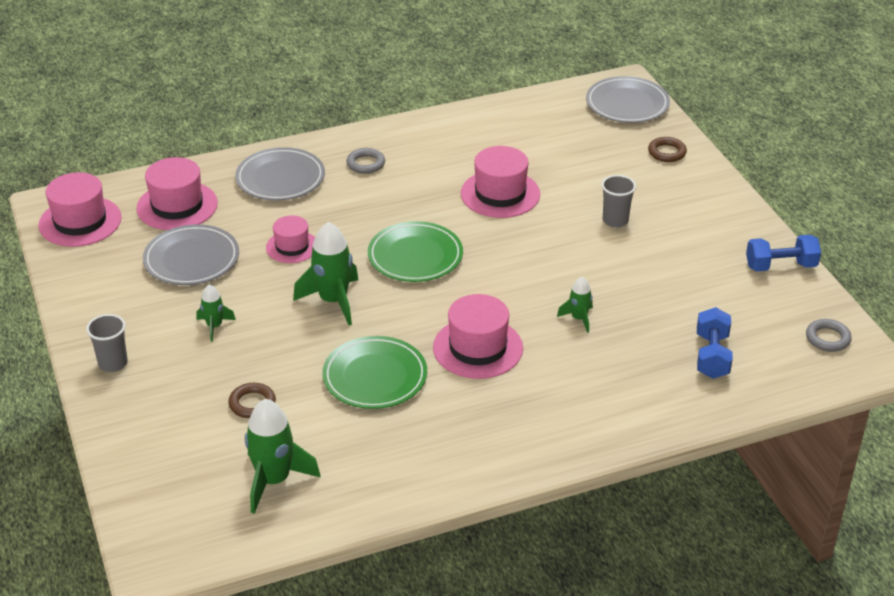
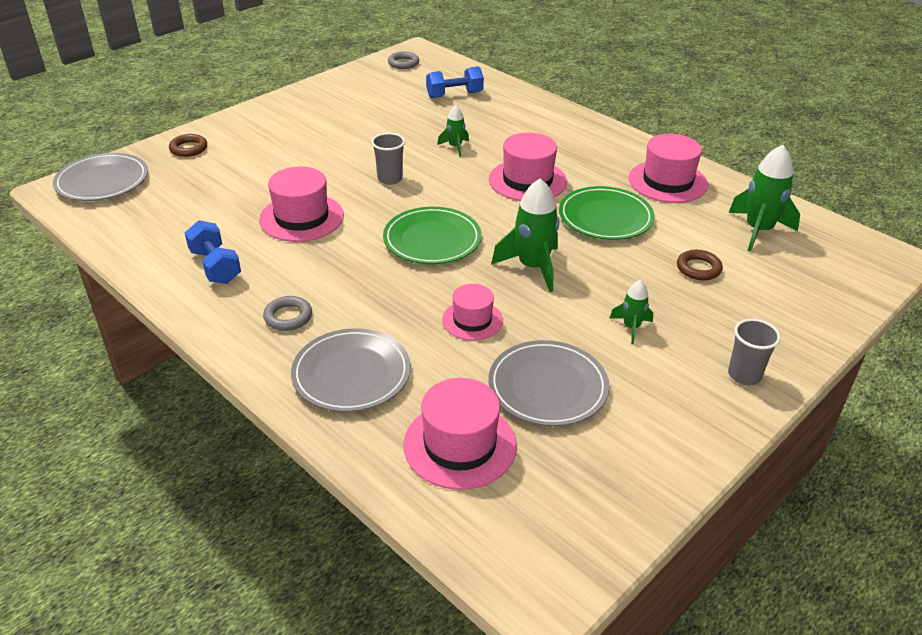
camera: 115 degrees left, 0 degrees up
(80, 221) = (555, 531): pink hat -> pink hat (667, 181)
(615, 220) = (311, 154): grey cup -> grey cup (390, 179)
(780, 266) = (331, 85): blue dumbbell -> blue dumbbell (215, 266)

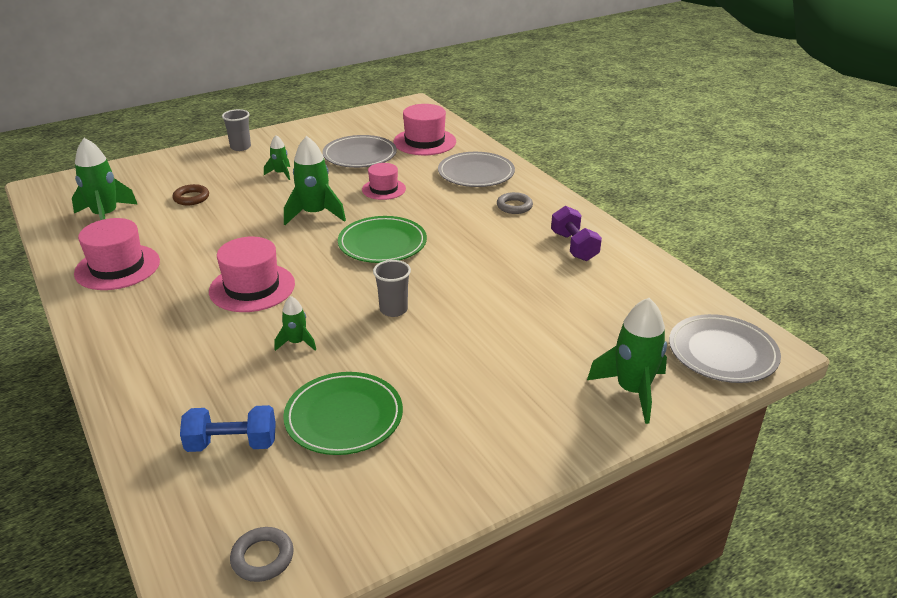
camera: 165 degrees left, 5 degrees down
(188, 148) = (632, 391): brown ring -> green rocket
(215, 266) = (574, 246): blue dumbbell -> purple dumbbell
(301, 217) = (495, 279): pink hat -> none
(605, 217) = (217, 242): green plate -> green plate (344, 417)

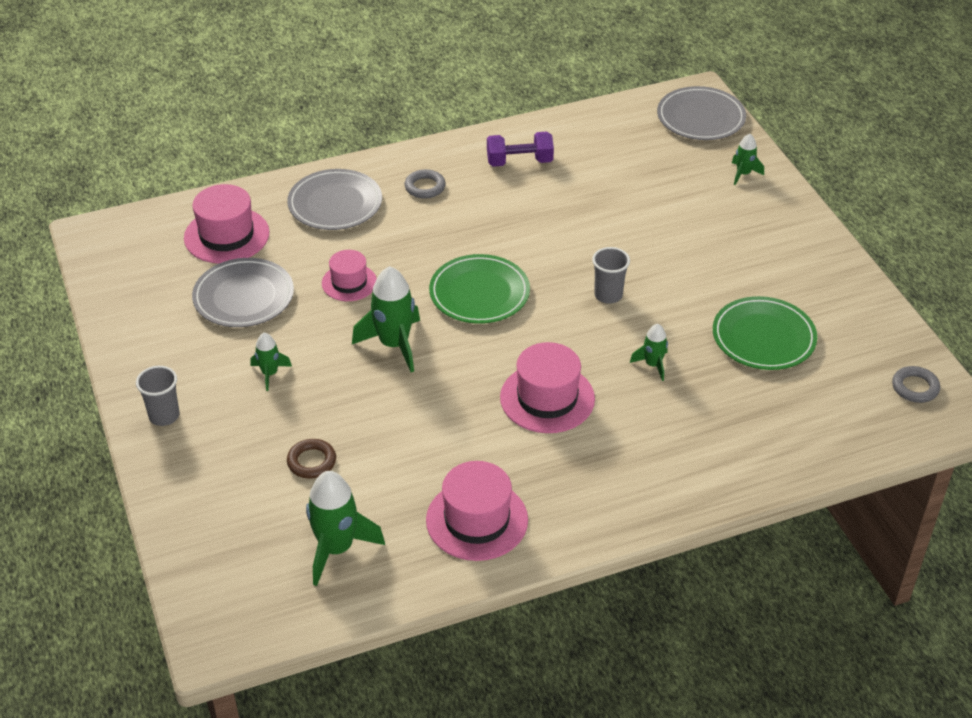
camera: 80 degrees left, 10 degrees up
(232, 444) = (793, 407): blue dumbbell -> none
(632, 391) = (743, 174): green rocket -> green rocket, size x0.54

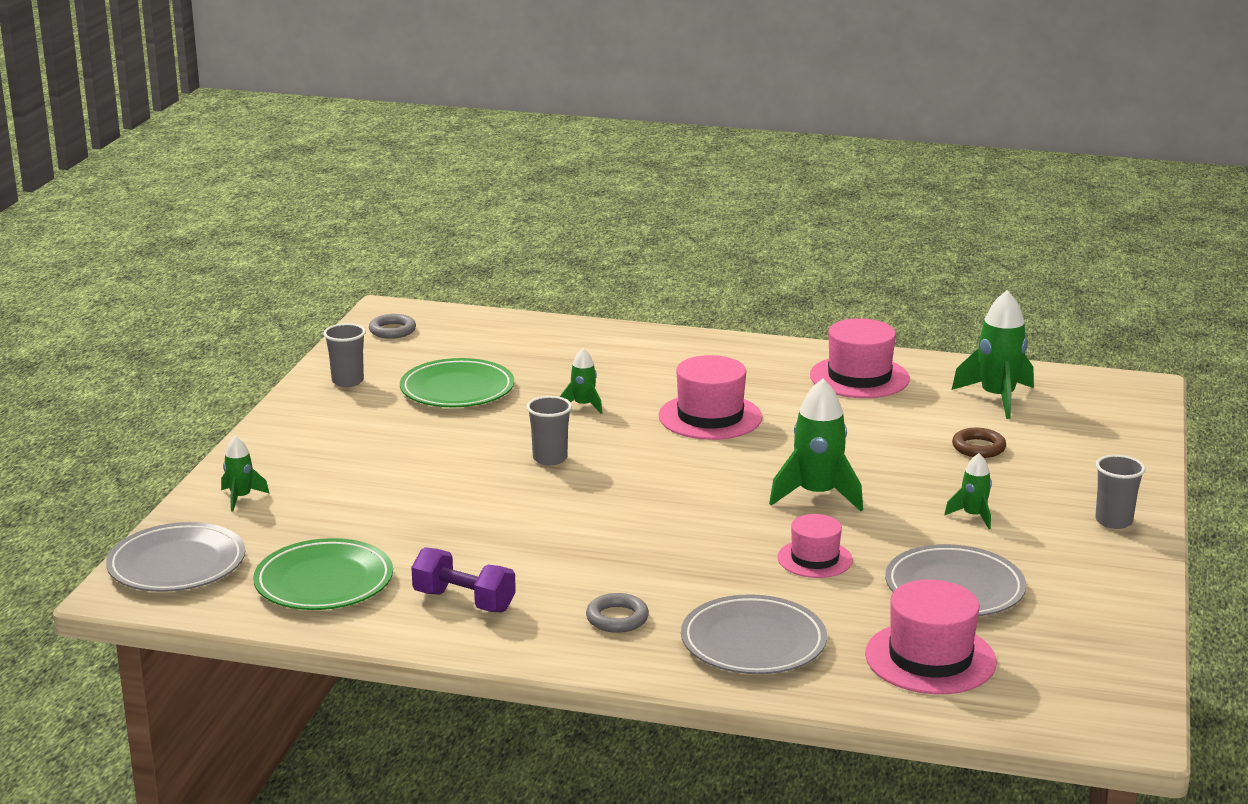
camera: 145 degrees left, 20 degrees down
(479, 293) = (679, 502): green plate -> green plate (324, 581)
(849, 307) = (347, 381): none -> grey cup

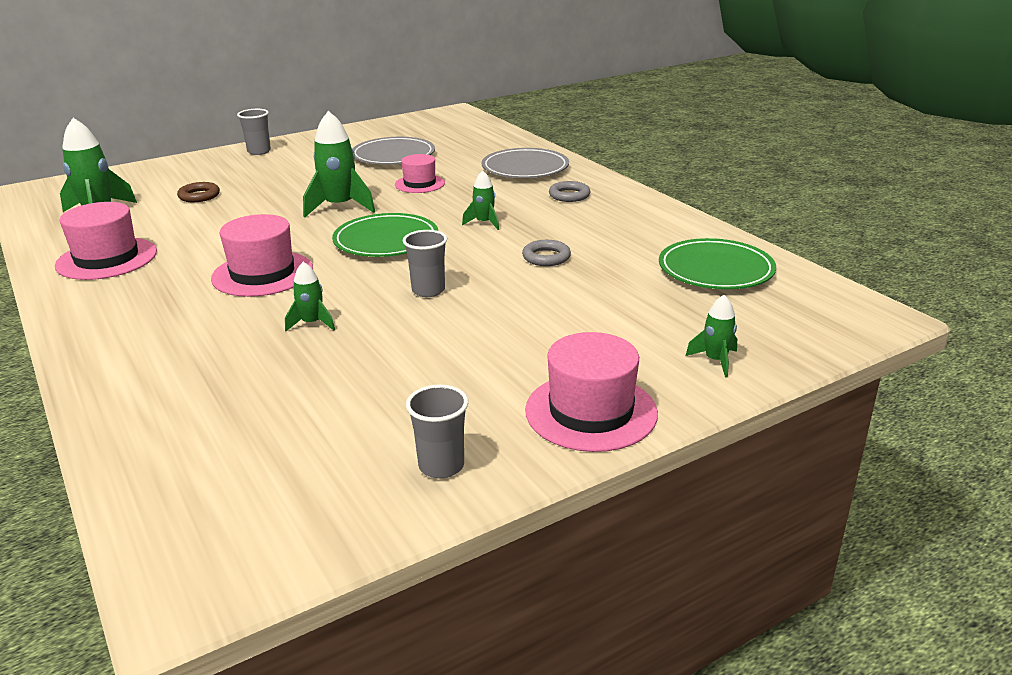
camera: 135 degrees left, 5 degrees up
(177, 564) = (821, 322): grey plate -> none
(392, 330) = (255, 539): grey ring -> grey ring (546, 257)
(457, 389) = (365, 393): green plate -> green plate (386, 241)
(464, 601) = (639, 229): purple dumbbell -> none
(930, 658) = (467, 143): pink hat -> pink hat (591, 411)
(973, 516) = (303, 173): green rocket -> green rocket (484, 223)

